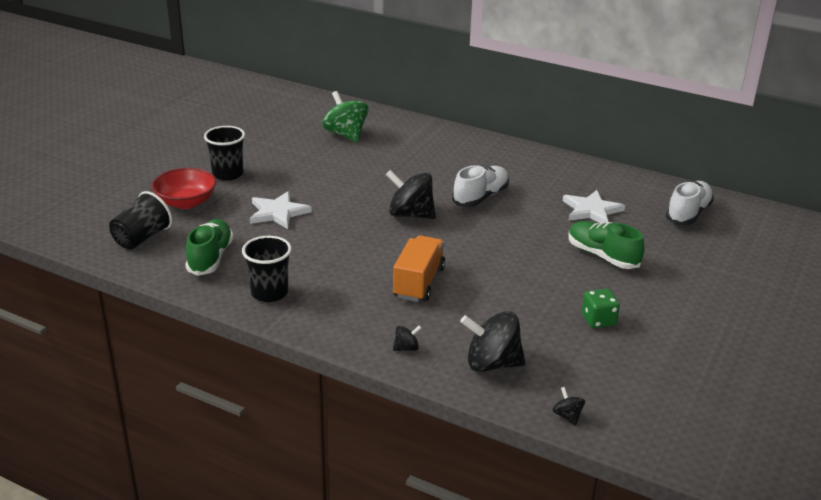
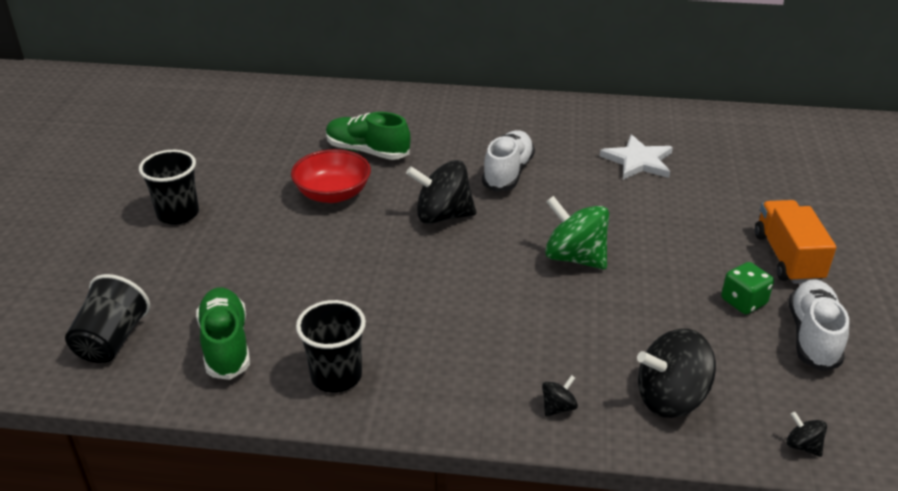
camera: 20 degrees left, 5 degrees up
(186, 202) = (144, 269): red bowl -> red bowl (333, 194)
(278, 212) = (277, 254): white star -> none
(346, 135) = (297, 126): green spinning top -> green spinning top (575, 257)
(419, 283) = (512, 308): orange truck -> orange truck (787, 258)
(602, 256) = (689, 216): green shoe -> green shoe (367, 151)
(688, 214) = (737, 141): white shoe -> white shoe (813, 336)

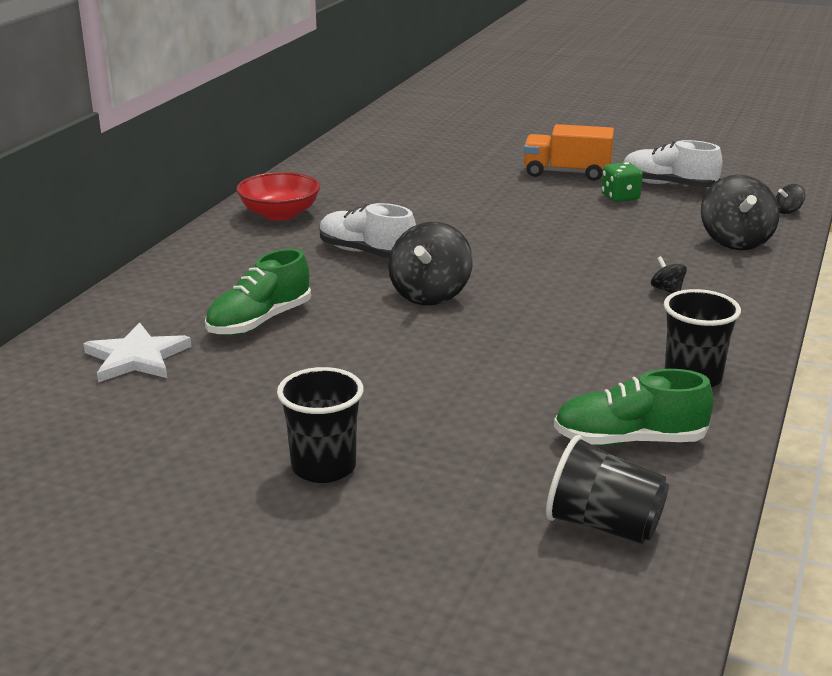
camera: 75 degrees left, 10 degrees down
(333, 194) = (345, 351): red bowl -> red bowl (280, 214)
(558, 407) = (744, 283): black spinning top -> black spinning top (667, 290)
(575, 257) = (534, 245): green spinning top -> none
(638, 161) = (386, 195): white star -> white star (136, 357)

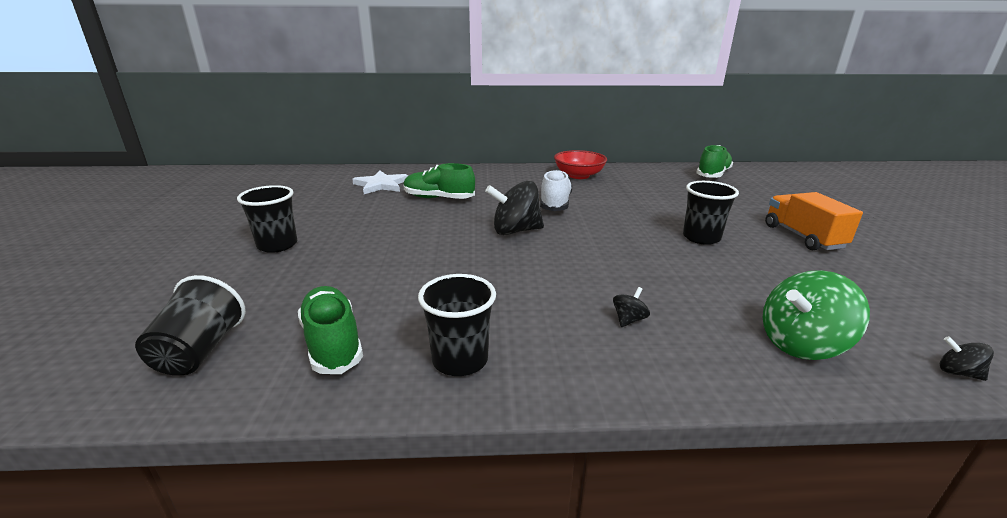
camera: 65 degrees right, 0 degrees up
(369, 148) = (713, 175): none -> green shoe
(532, 211) = (701, 237): none -> black cup
(620, 197) = (796, 266): green dice -> none
(668, 185) = (874, 285): white shoe -> none
(735, 241) = (801, 344): black spinning top -> green spinning top

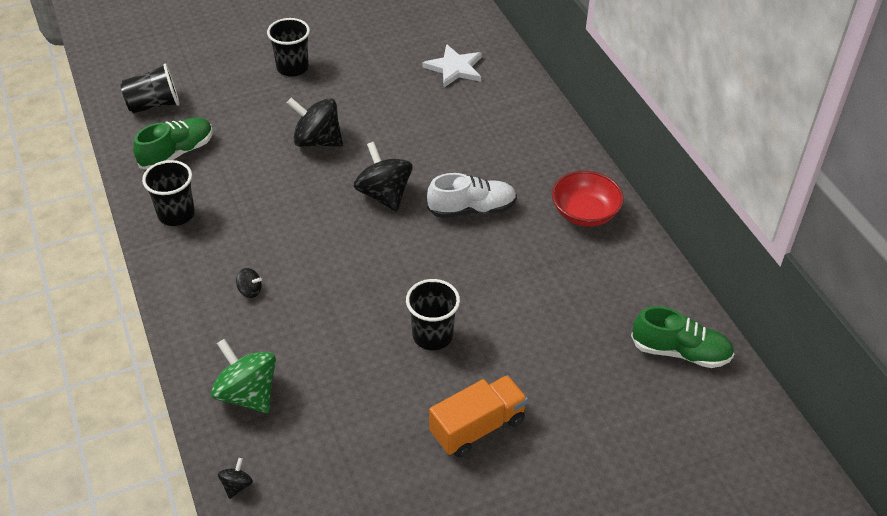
camera: 70 degrees right, 20 degrees up
(410, 249) = (317, 141): none -> black spinning top
(439, 198) = (439, 120): green shoe -> none

